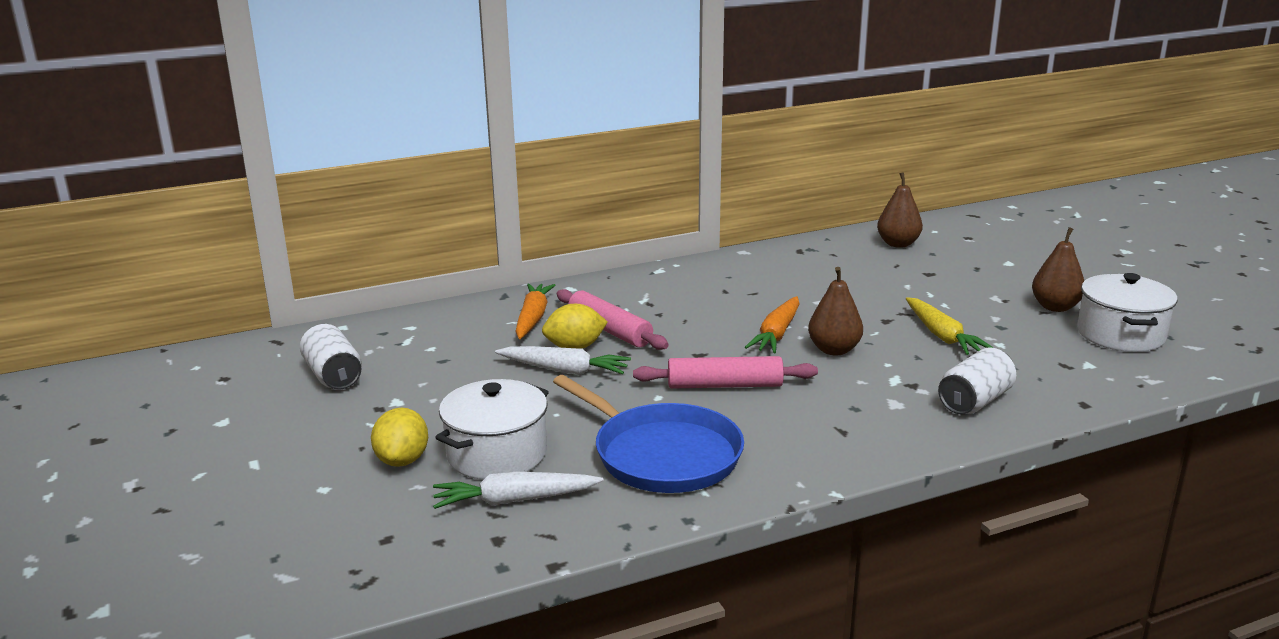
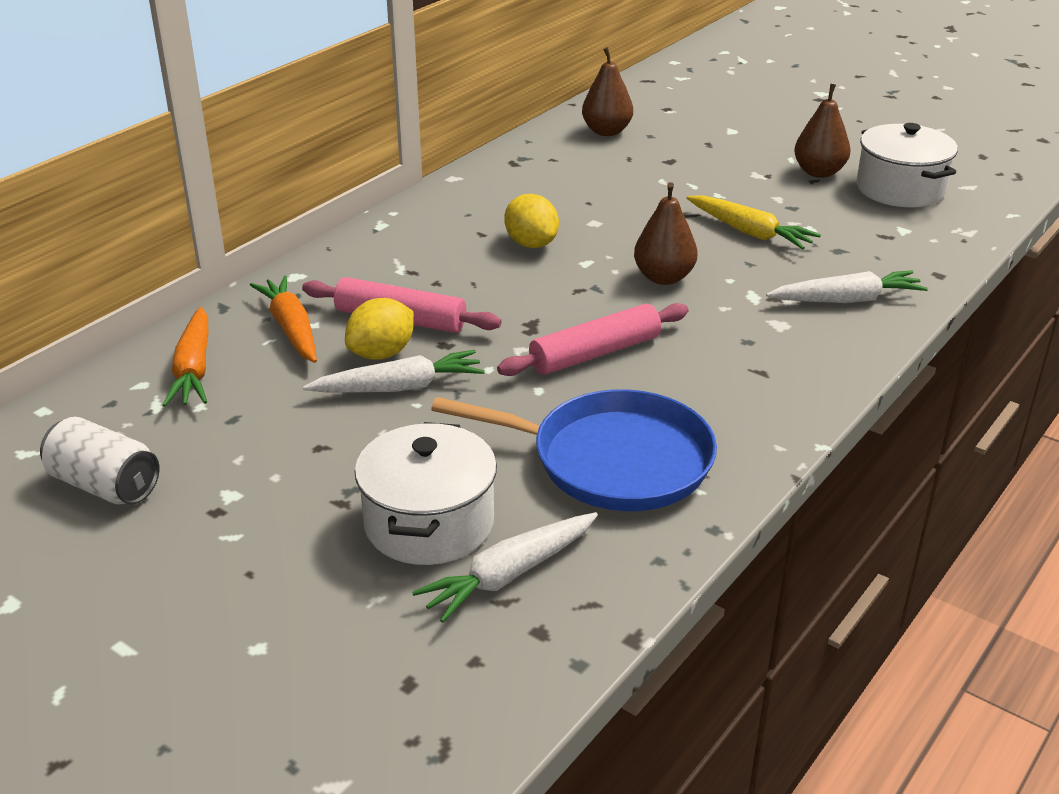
camera: 30 degrees left, 10 degrees up
(402, 460) = (321, 572): yellow lemon -> yellow lemon (531, 244)
(776, 334) = (588, 274): orange carrot -> orange carrot (194, 369)
(975, 401) = (847, 300): white can -> white carrot

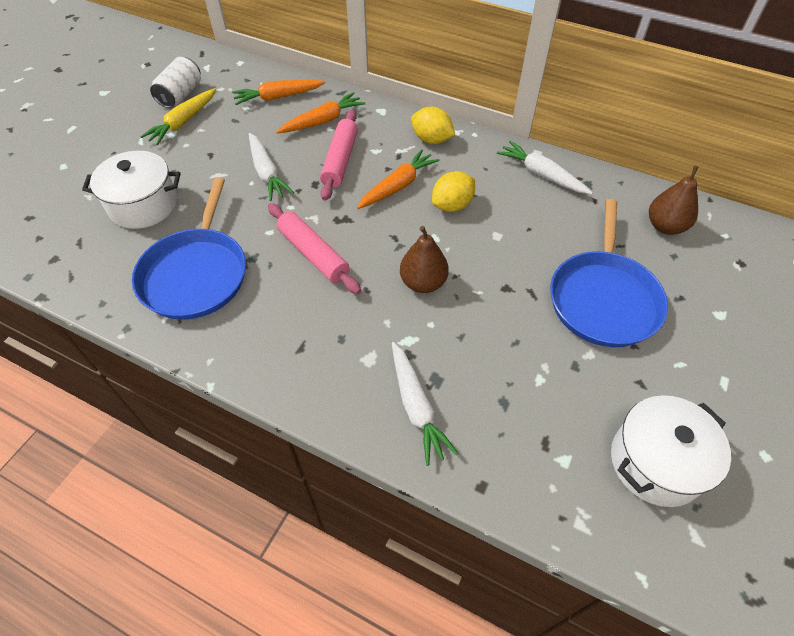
camera: 80 degrees right, 20 degrees up
(382, 353) = (301, 160): yellow lemon -> yellow lemon (431, 139)
(478, 278) = (398, 186): none -> orange carrot
(509, 575) = (98, 241): white carrot -> white carrot (541, 174)
(704, 179) = (603, 298): none -> blue pan
(750, 232) = (515, 335): yellow carrot -> yellow carrot (183, 122)
(819, 172) = (660, 388): brown pear -> none

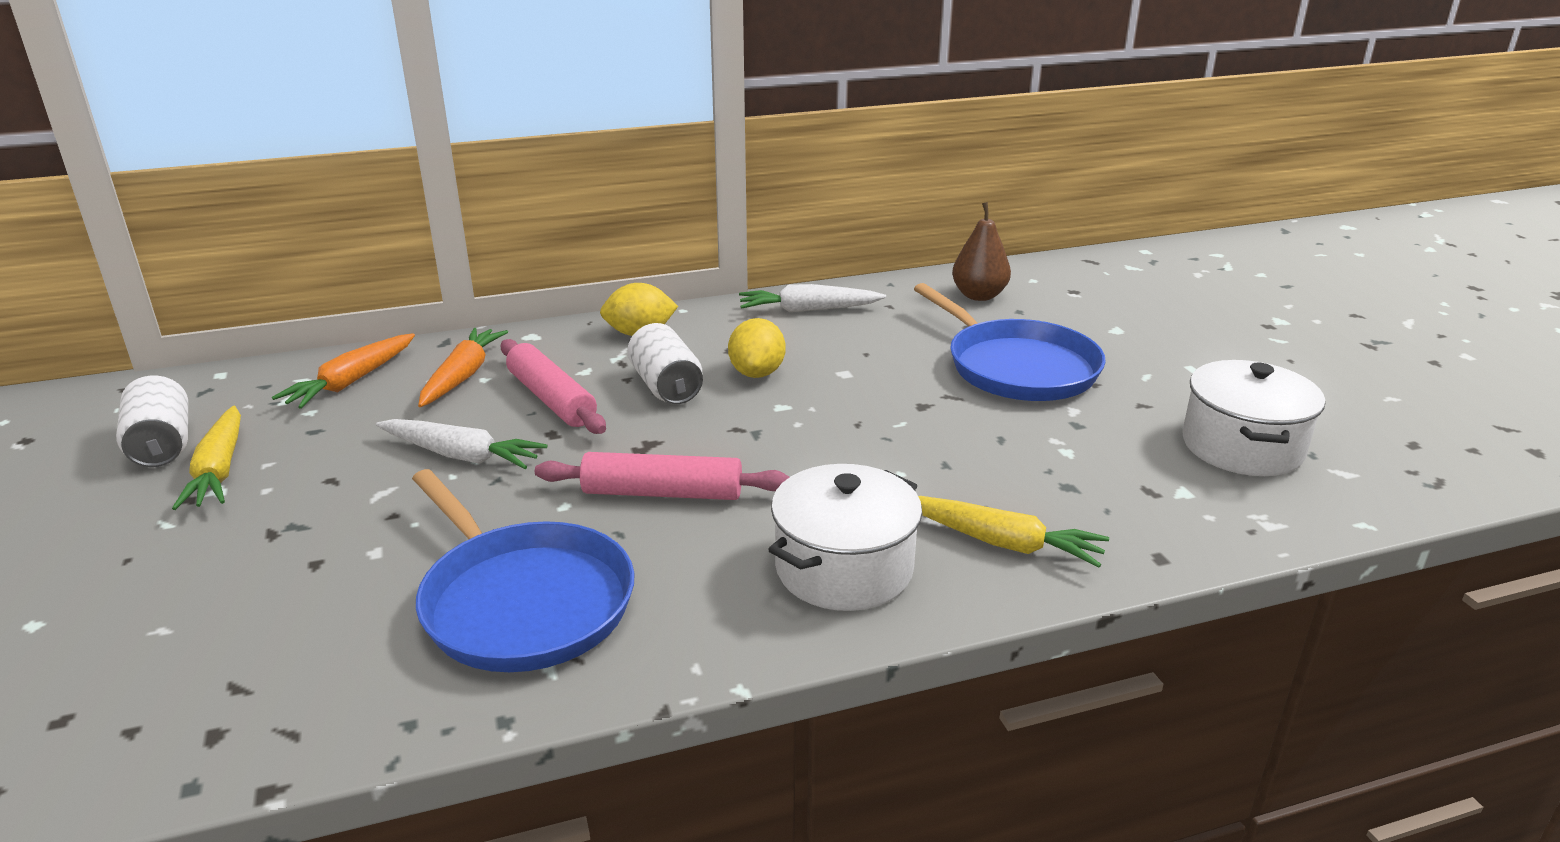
camera: 45 degrees left, 25 degrees down
(143, 205) = (298, 584): white pot -> white pot (844, 568)
(398, 186) = (666, 387): orange carrot -> white can
(416, 407) = (1002, 542): white carrot -> yellow carrot
(423, 283) = (834, 446): brown pear -> none

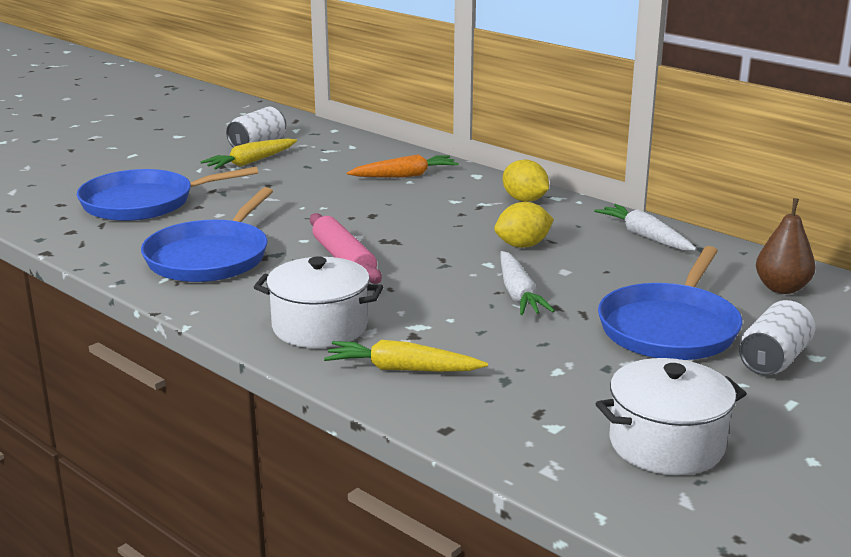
camera: 60 degrees right, 5 degrees down
(214, 615) = (143, 203): none -> blue pan
(351, 382) = (363, 156): orange carrot -> none
(462, 455) = (323, 203): white carrot -> white carrot (518, 294)
(552, 399) = (409, 203): pink rolling pin -> none
(666, 387) = (466, 226): white can -> white can (774, 360)
(1002, 542) = (402, 369): yellow carrot -> yellow carrot turned 105 degrees clockwise

